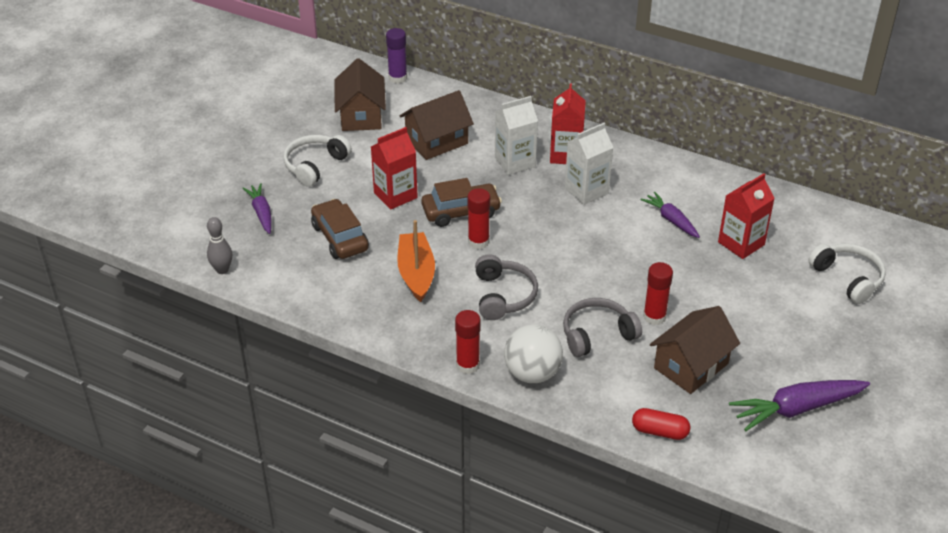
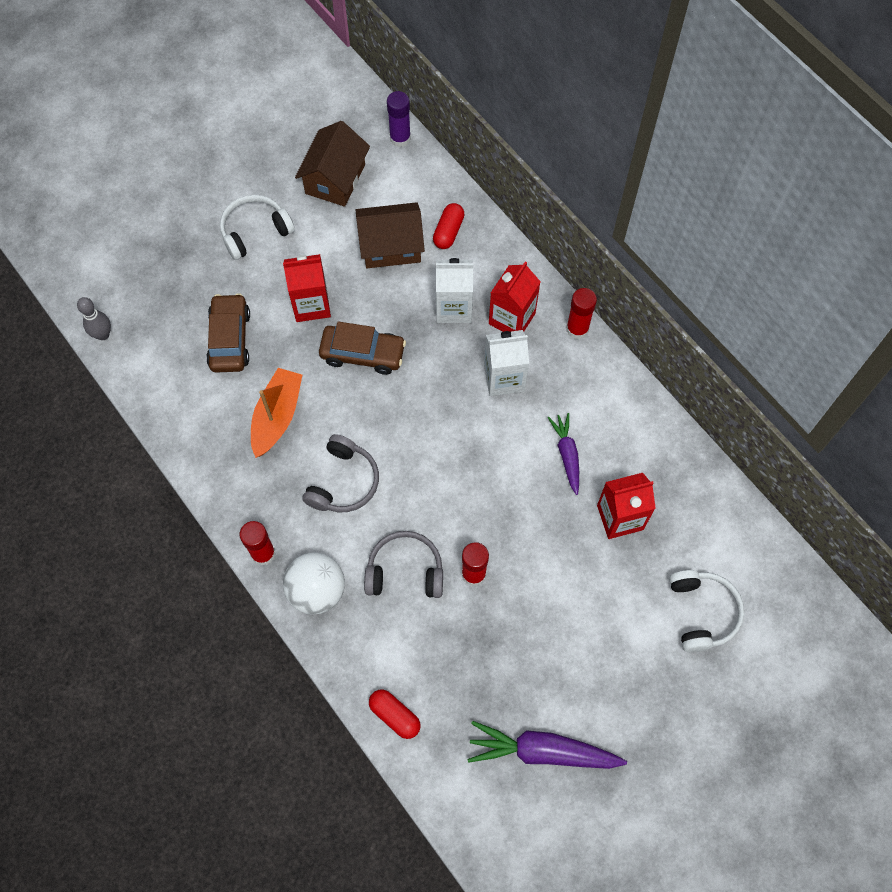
camera: 25 degrees right, 25 degrees up
(261, 213) = (173, 275): purple carrot -> none
(477, 119) = (448, 231): none -> red capsule
(478, 241) = (358, 401): red glue stick -> red glue stick (577, 329)
(691, 366) = (472, 651): brown house -> none

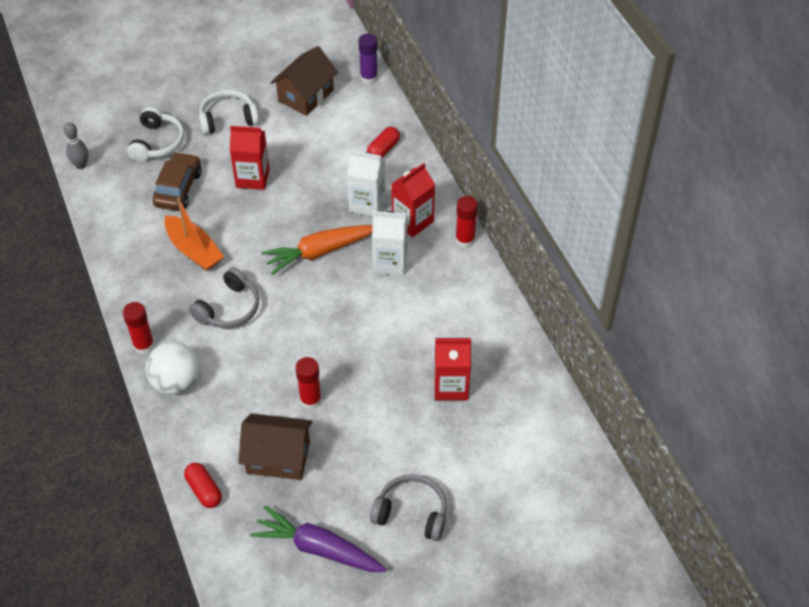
camera: 15 degrees right, 15 degrees down
(277, 416) = (194, 250): orange boat -> orange boat turned 105 degrees clockwise
(363, 354) = (280, 221): brown car -> none
(391, 246) = (332, 150): brown house -> brown house (278, 457)
(405, 571) = (254, 385): grey headphones -> grey headphones (411, 513)
(421, 384) = (319, 252): none -> orange carrot
(567, 455) = (422, 329): purple carrot -> none
(702, 612) = (497, 475): white headphones -> white headphones (157, 143)

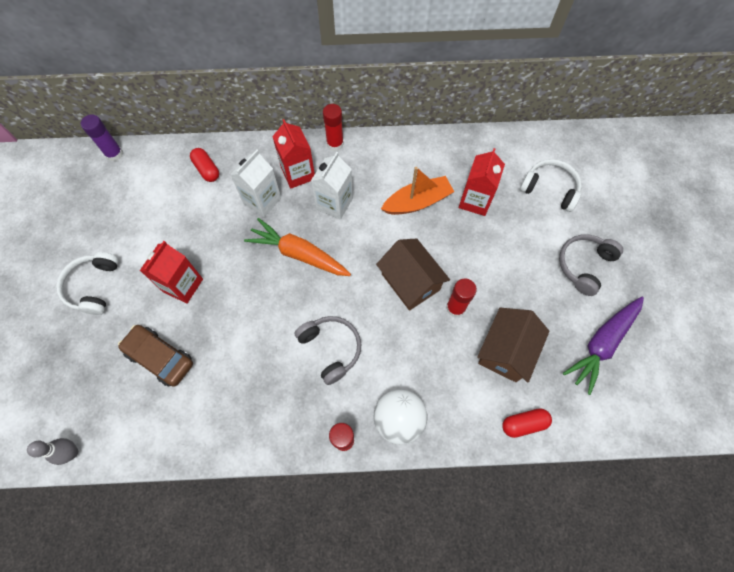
camera: 70 degrees left, 15 degrees up
(157, 143) = (86, 363): white headphones -> white headphones (550, 189)
(194, 250) = (247, 362): orange boat -> orange boat (417, 202)
(306, 95) = (105, 210): brown house -> brown house (410, 282)
(319, 252) = (299, 254): orange carrot -> orange carrot turned 120 degrees clockwise

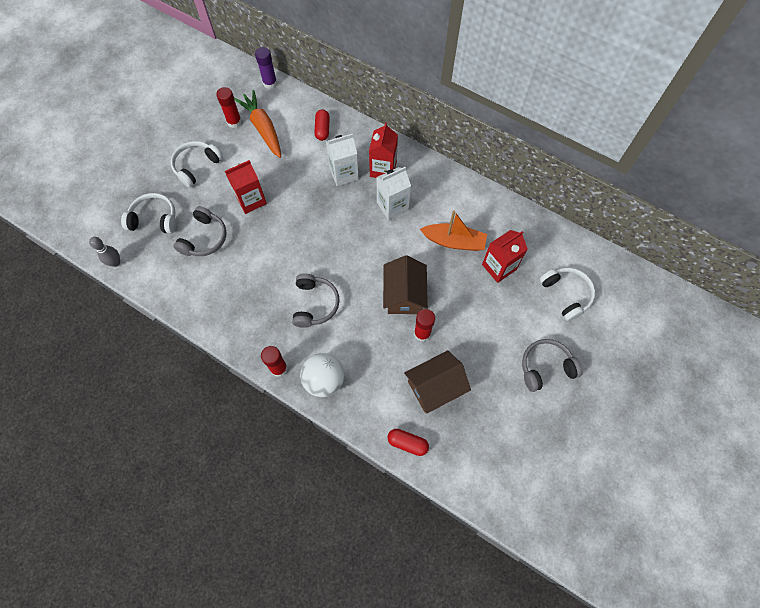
camera: 35 degrees right, 0 degrees up
(84, 373) = (154, 219): none -> white headphones
(160, 358) = (204, 238): brown car -> grey headphones
(299, 254) = (341, 226): orange carrot -> orange carrot (263, 128)
(335, 144) = (426, 163): red glue stick -> red glue stick (234, 122)
(602, 344) = (511, 431): purple carrot -> none

